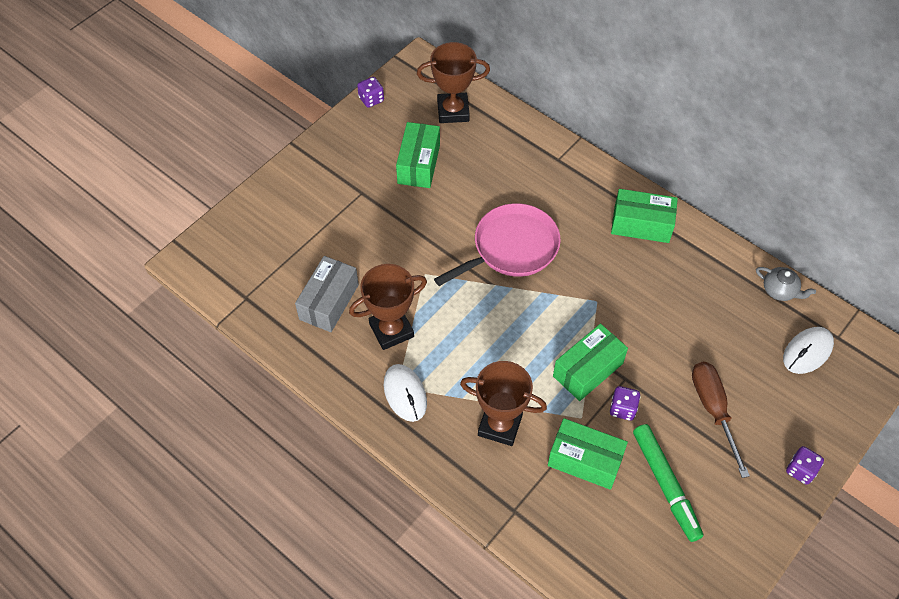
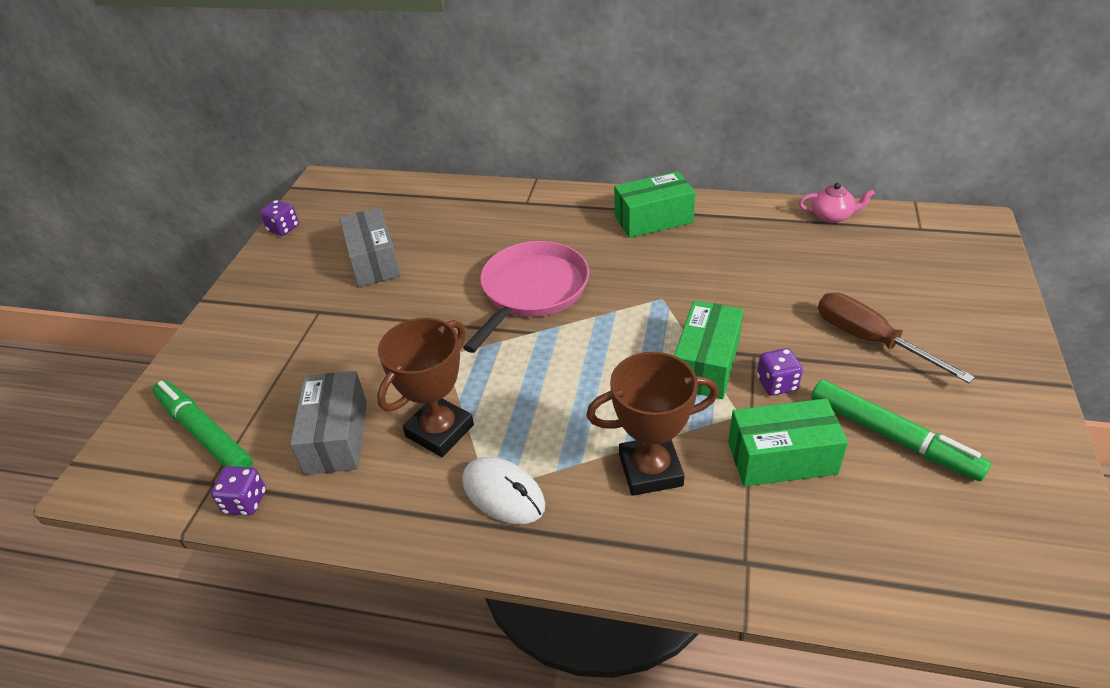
camera: 25 degrees left, 15 degrees down
(254, 259) = (204, 434): none -> green marker
(418, 164) = (373, 261): green box -> grey box
(453, 111) = (385, 206): brown trophy -> none
(780, 290) = (832, 216): grey teapot -> pink teapot
(800, 470) = (1009, 353): purple dice -> purple dice (245, 502)
(807, 351) = (906, 251): white mouse -> none

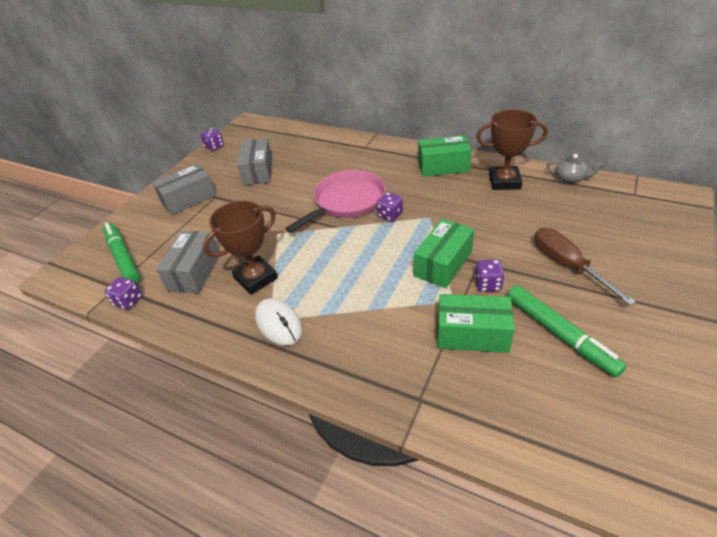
camera: 15 degrees right, 0 degrees up
(276, 321) = (188, 199): none -> grey box
(604, 303) = (390, 215): none -> purple dice
(650, 470) = (378, 326): brown trophy -> brown trophy (504, 182)
(832, 216) = (570, 178): pink teapot -> grey teapot

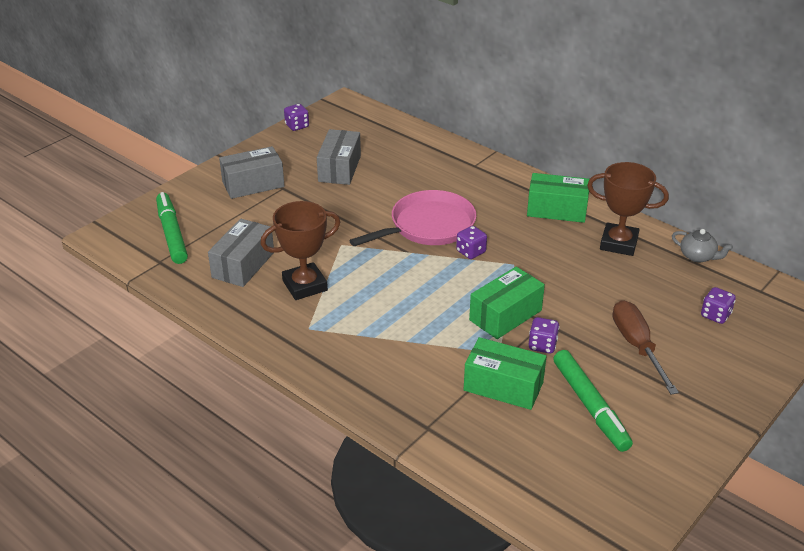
camera: 10 degrees right, 5 degrees down
(128, 301) = (171, 278): purple dice -> purple dice (715, 315)
(279, 324) = (315, 334): white mouse -> none

